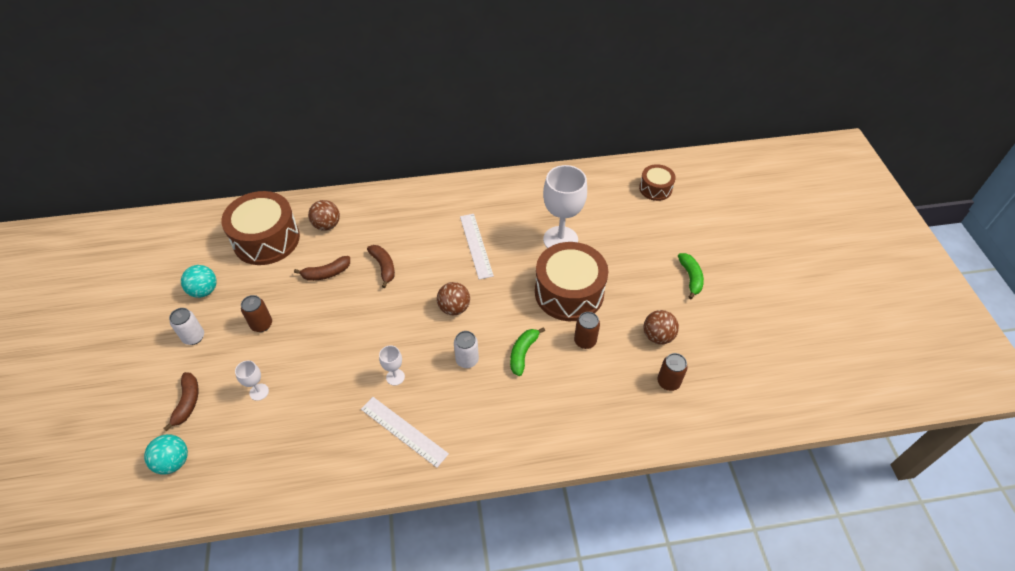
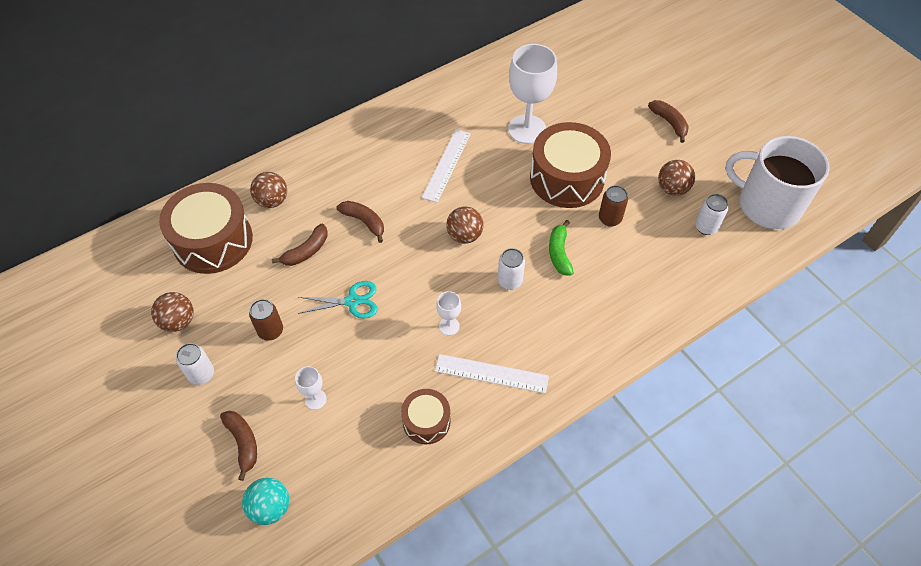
camera: 25 degrees left, 5 degrees up
(204, 291) = (178, 321): turquoise ball -> brown ball
(335, 326) = (352, 301): none -> turquoise scissors
(476, 245) = (446, 165): white ruler -> white ruler turned 60 degrees clockwise
(655, 188) = (587, 47): brown drum -> brown drum (426, 421)
(668, 382) = (706, 227): brown can -> white can
(690, 278) = (669, 123): green banana -> brown banana
(740, 384) = (767, 204): none -> white mug

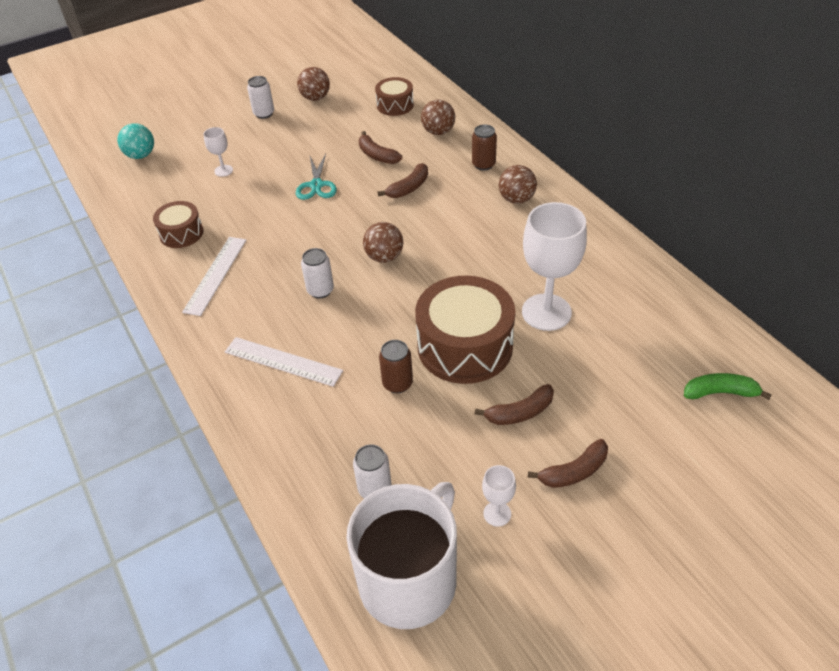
camera: 95 degrees right, 10 degrees down
(213, 240) = (395, 105): brown drum -> brown drum, size x0.53
(243, 443) = (198, 138): brown banana -> brown banana (519, 413)
(270, 331) = (295, 143): brown can -> brown can (483, 164)
(446, 165) = (485, 243): white ruler -> white ruler (283, 361)
(449, 326) = (275, 246): white goblet -> white goblet (497, 514)
(559, 253) = (351, 332): green banana -> green banana (720, 392)
(672, 188) = (444, 458): brown ball -> brown ball (516, 199)

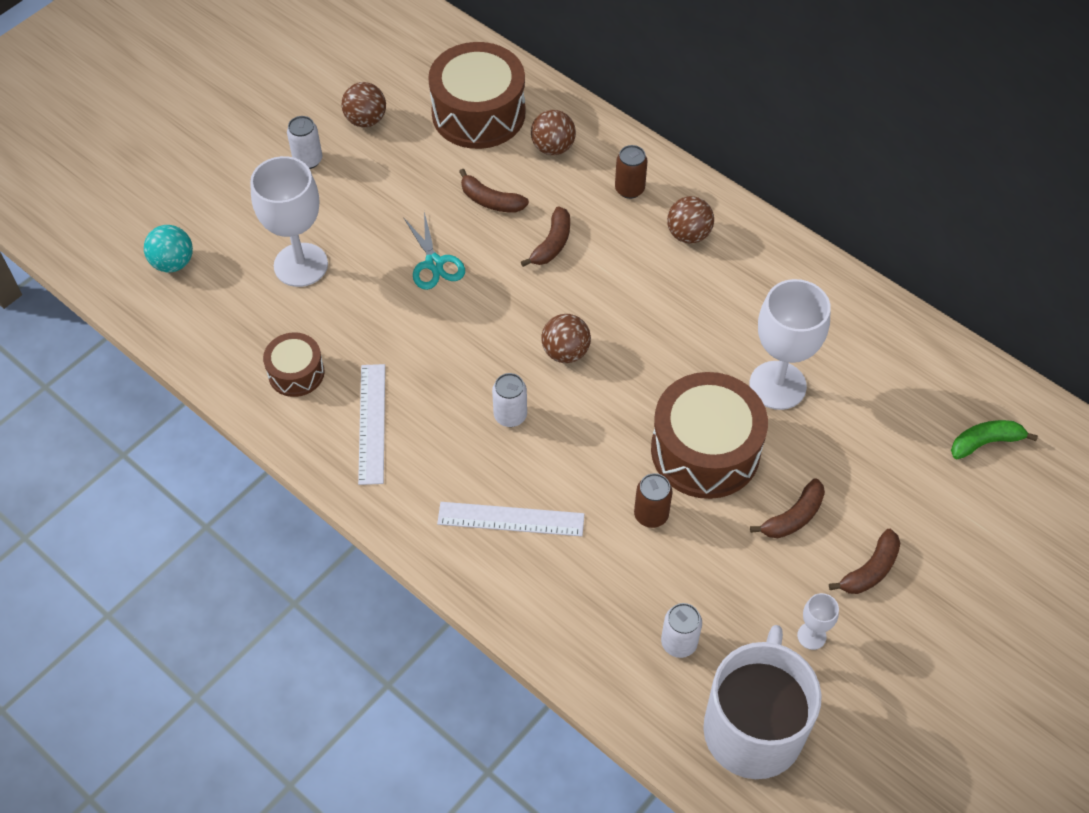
camera: 20 degrees left, 10 degrees up
(223, 170) = (301, 265): white goblet -> white goblet, size x2.18
(395, 105) = (478, 113): brown drum -> brown drum, size x1.88

